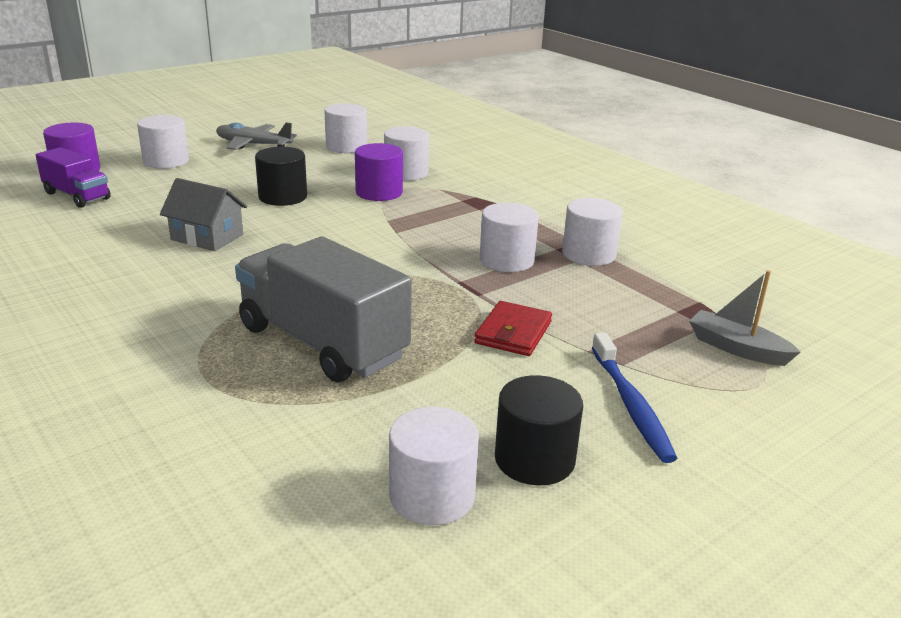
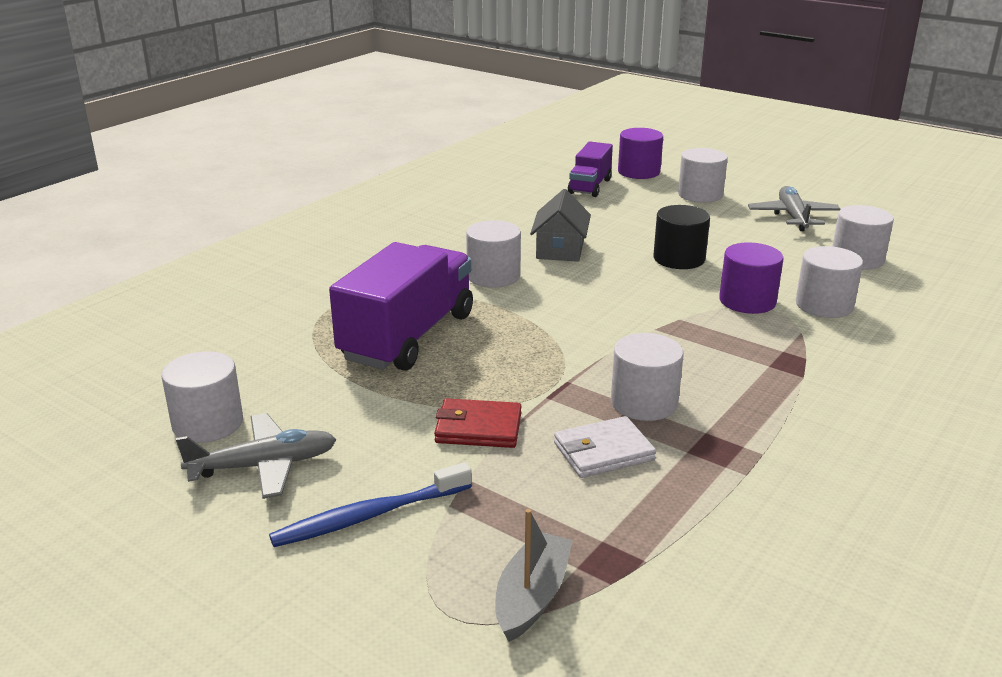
camera: 75 degrees right, 0 degrees up
(322, 343) = (408, 337): grey truck -> purple truck
(534, 459) = (264, 466): black cylinder -> grey plane
(568, 288) = (603, 452): none -> white wallet
(589, 254) = (712, 458): white cylinder -> white cylinder (493, 276)

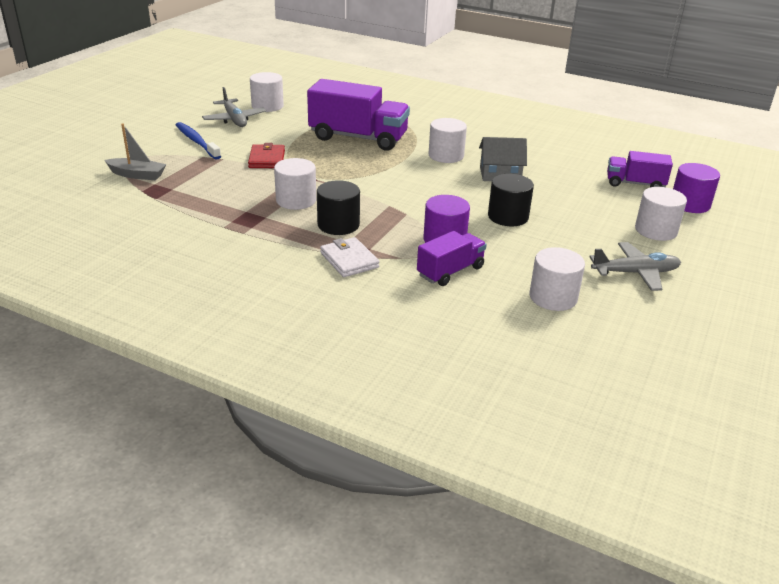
camera: 80 degrees right, 5 degrees up
(603, 452) = (245, 189): white wallet -> white wallet (349, 260)
(720, 370) = (338, 225): none -> black cylinder
(824, 305) = (450, 271): white cylinder -> purple truck

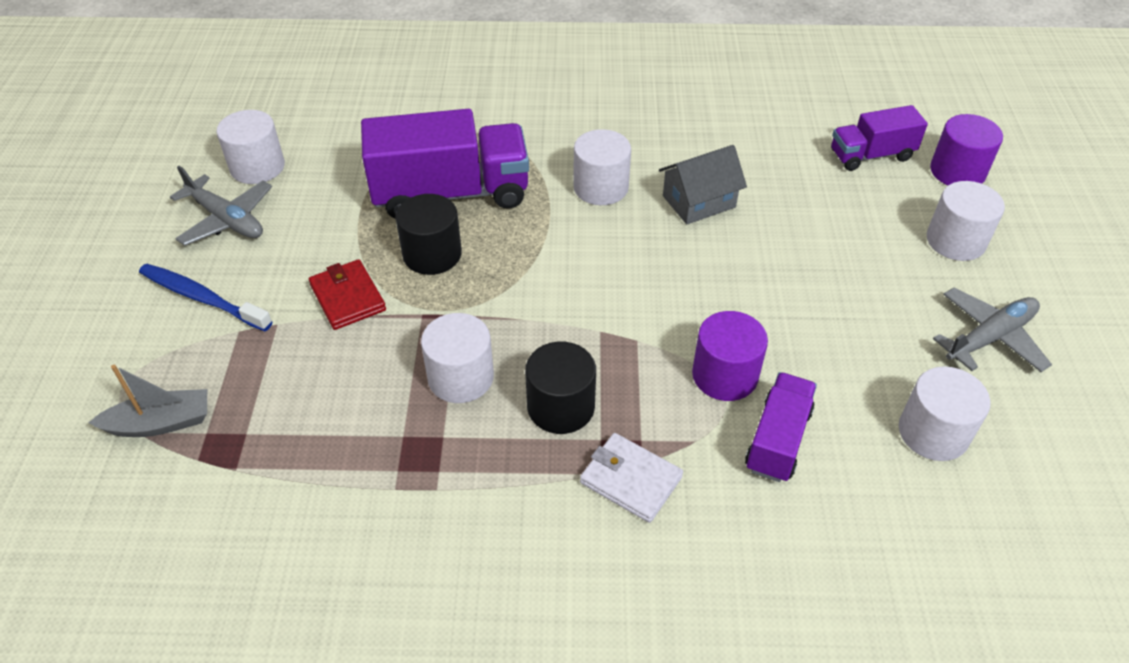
camera: 25 degrees left, 15 degrees up
(508, 216) = (769, 288): black cylinder -> black cylinder (432, 254)

